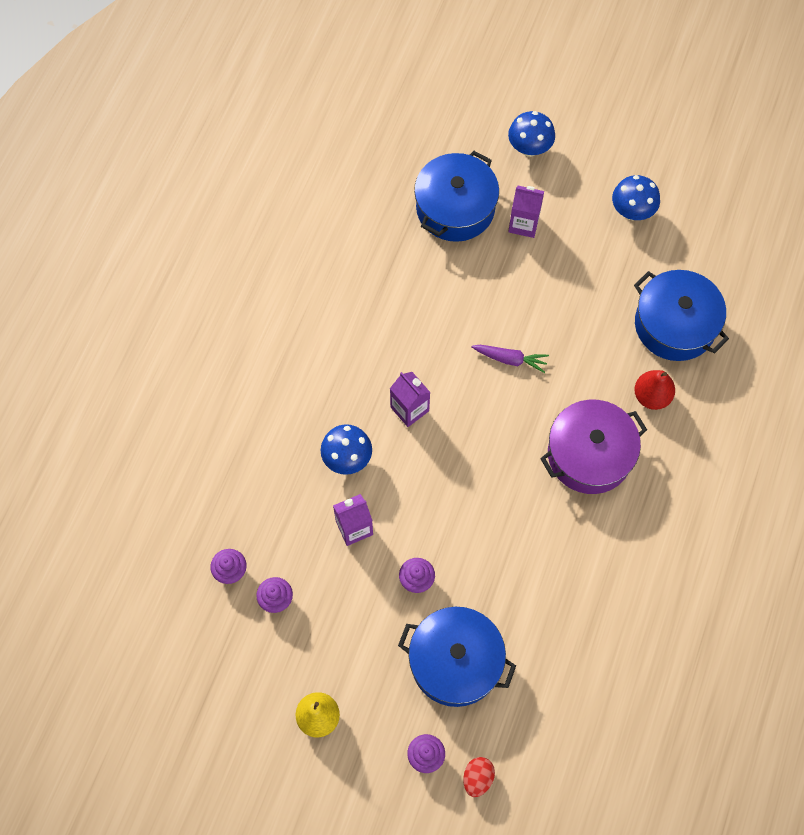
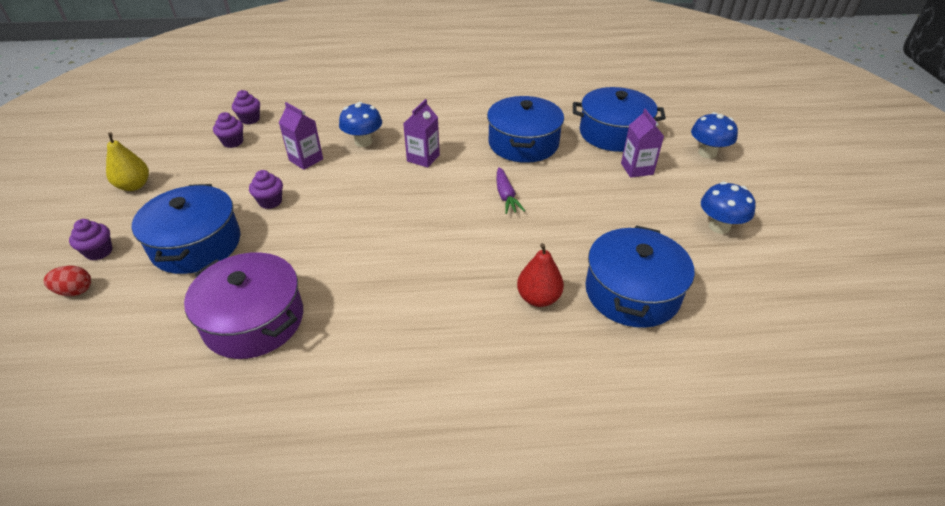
camera: 65 degrees right, 25 degrees down
(430, 301) = (523, 143): none -> blue pot
(589, 455) = (444, 271): purple pot -> purple pot (254, 320)

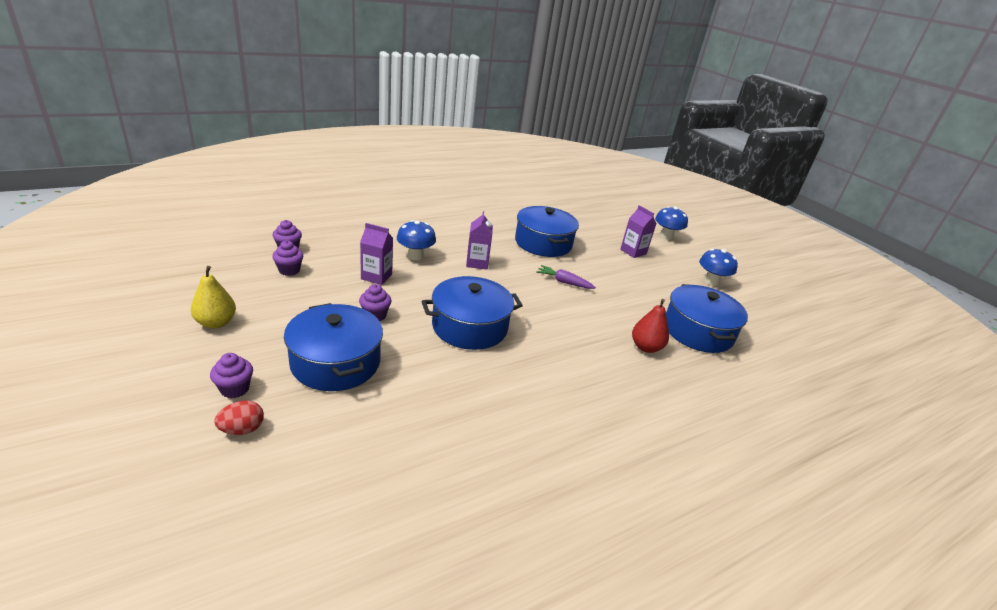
camera: 30 degrees left, 10 degrees down
(254, 320) = (449, 412): purple pot -> none
(506, 196) = (563, 282): purple carrot -> purple carrot turned 150 degrees clockwise
(613, 133) = (598, 230): blue pot -> blue pot (470, 327)

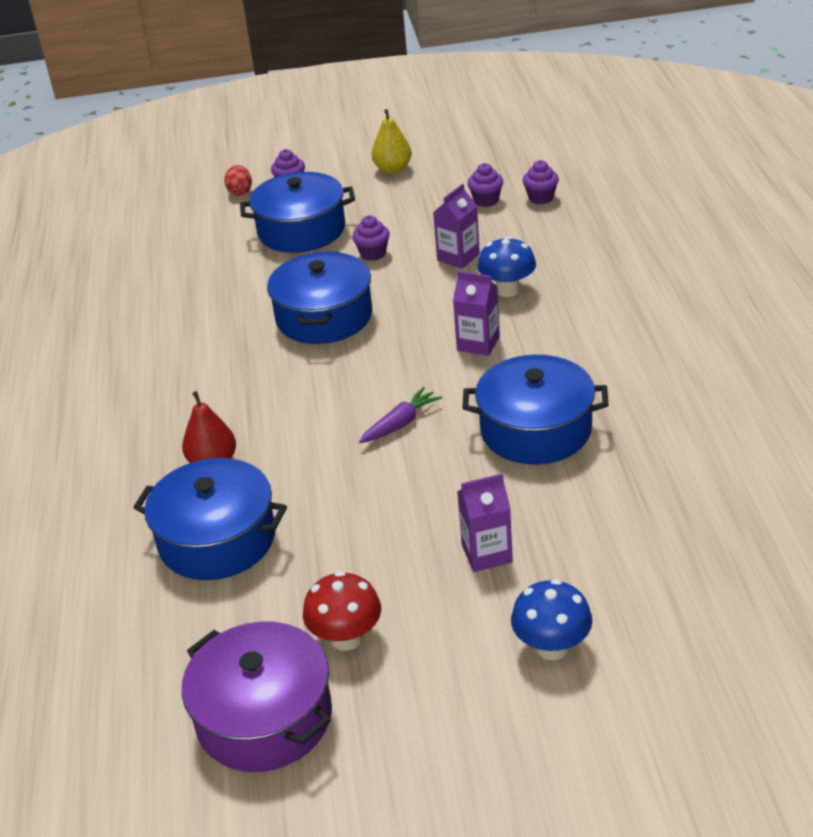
camera: 120 degrees right, 5 degrees up
(711, 281) = (346, 638): blue mushroom -> red mushroom
(768, 296) = (264, 717): none -> purple pot

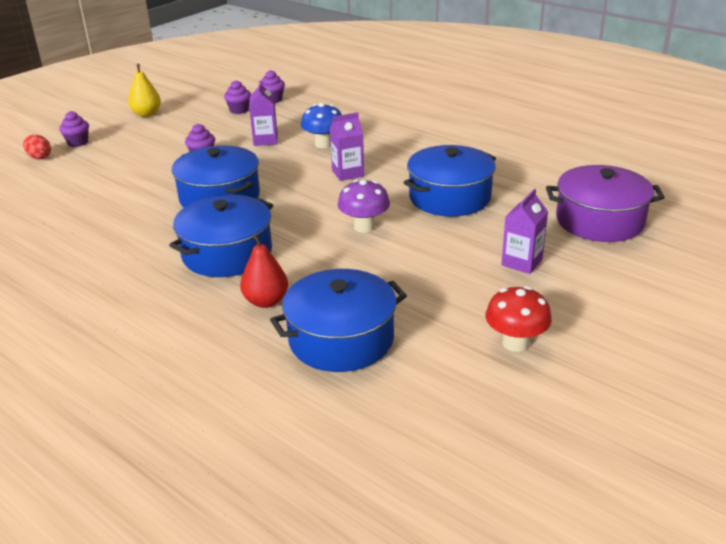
camera: 45 degrees left, 5 degrees down
(264, 717) = (539, 412): purple pot -> purple pot (599, 220)
(301, 230) = (126, 161): blue pot -> blue pot (227, 253)
(401, 423) = (364, 227): purple carrot -> purple mushroom
(552, 647) = (628, 285): blue mushroom -> none

